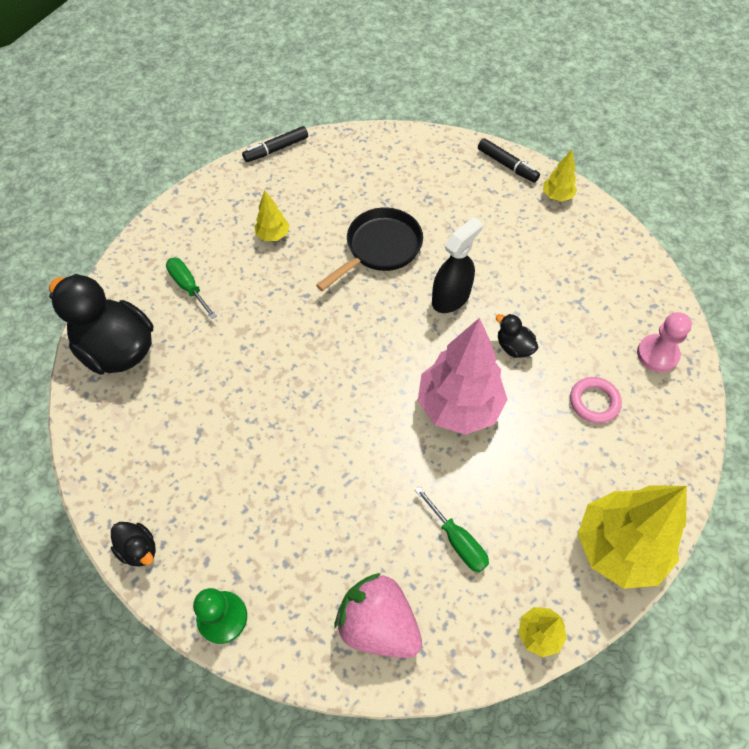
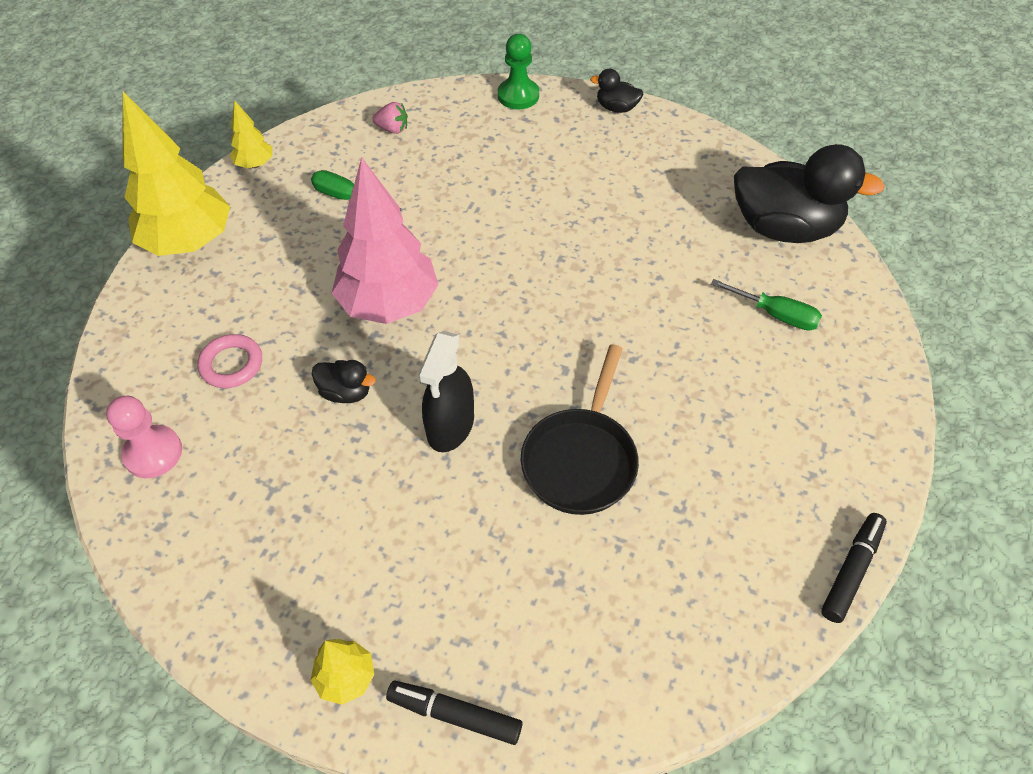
camera: 155 degrees right, 5 degrees down
(273, 235) = (734, 420): yellow tree -> none
(378, 624) = (392, 129): pink strawberry -> pink strawberry, size x0.47

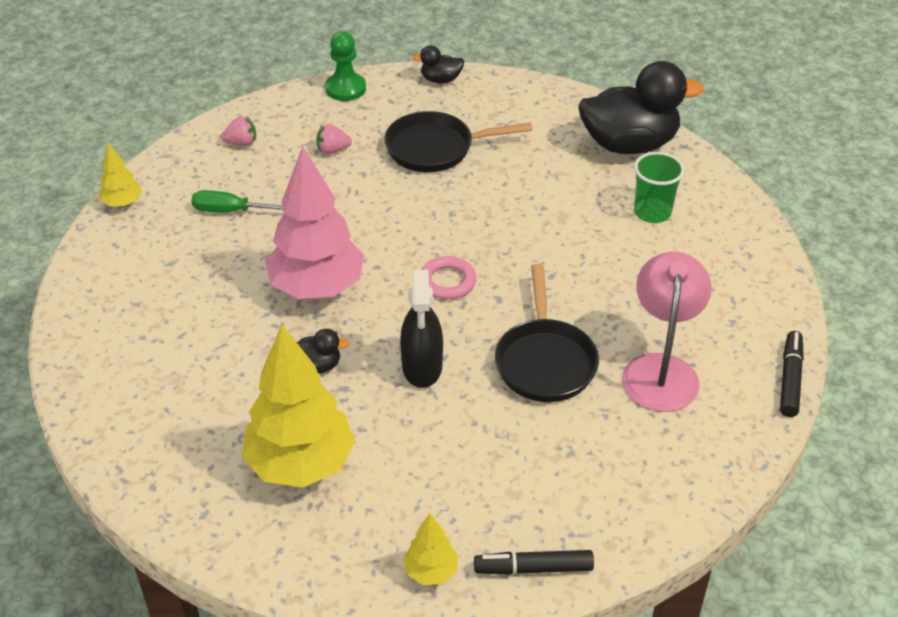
camera: 20 degrees left, 10 degrees down
(153, 453) = (164, 461): pink pawn -> none
(189, 242) = (96, 284): yellow tree -> yellow tree (301, 464)
(231, 364) = (197, 372): pink ring -> pink ring (447, 282)
(475, 158) = (333, 150): none -> pink strawberry
(577, 182) = (436, 148): none -> black pan
(705, 510) = (661, 369): none -> pink lamp
(775, 315) = (652, 212): green screwdriver -> green cup

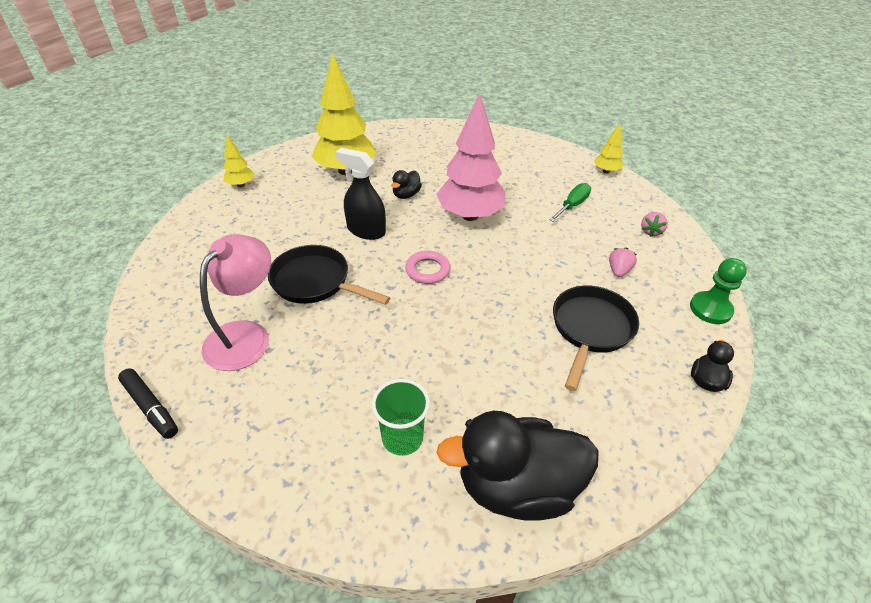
camera: 120 degrees right, 0 degrees up
(533, 568) = (199, 214): black marker -> none
(629, 144) = (517, 486): black duck -> black duck turned 60 degrees clockwise
(661, 369) = (245, 335): pink lamp -> pink lamp turned 105 degrees counterclockwise

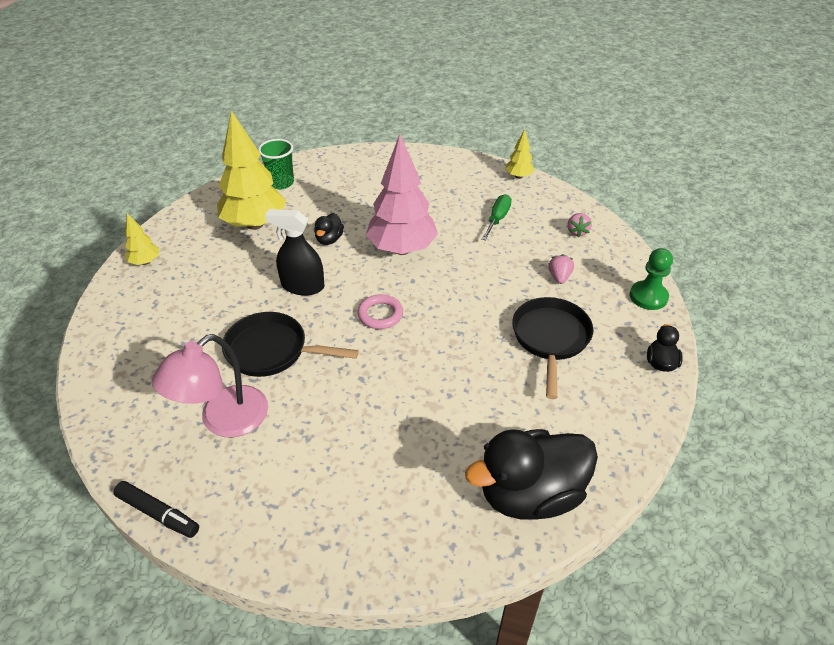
camera: 15 degrees left, 0 degrees up
(245, 335) = (223, 420): pink lamp -> pink lamp turned 150 degrees counterclockwise
(402, 438) = (415, 479): green cup -> green cup (281, 183)

